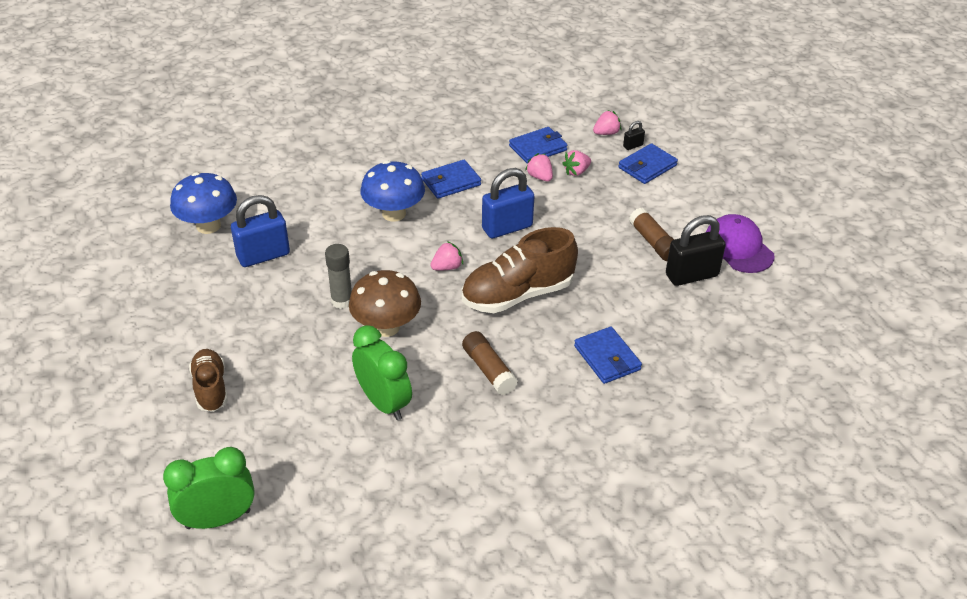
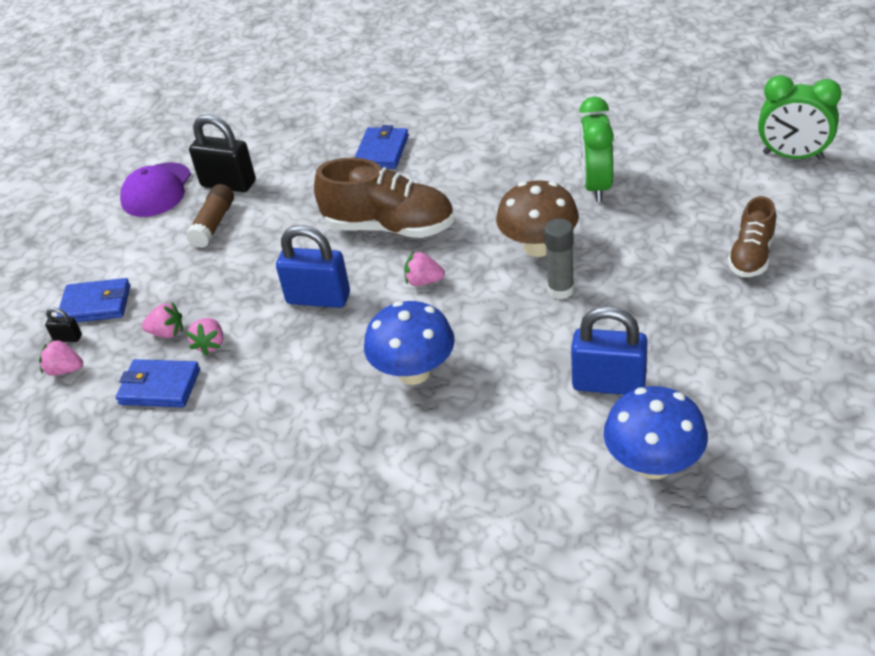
camera: 135 degrees left, 0 degrees up
(451, 182) = (308, 386): blue wallet -> none
(489, 370) = (484, 178): brown glue stick -> none

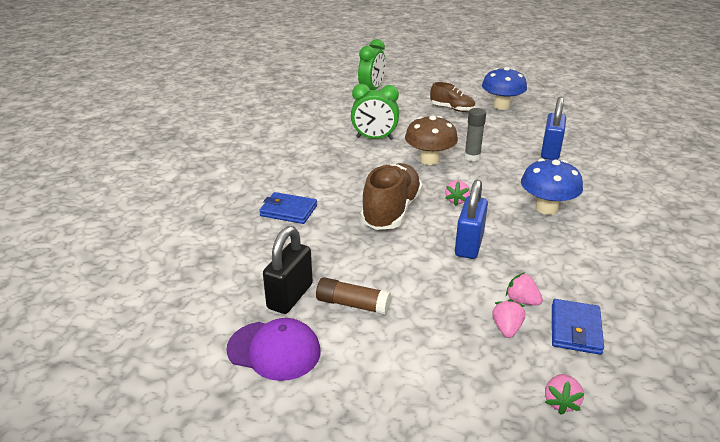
camera: 90 degrees left, 10 degrees down
(67, 338) = (513, 405): black padlock -> none
(96, 304) = (461, 386): blue wallet -> none
(210, 345) = (522, 301): pink strawberry -> pink strawberry turned 150 degrees counterclockwise
(653, 464) = (605, 147): blue mushroom -> blue mushroom (501, 106)

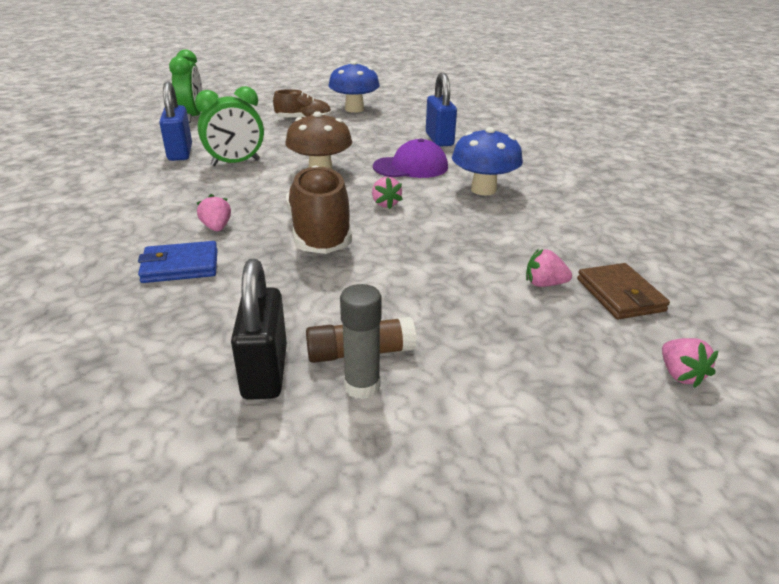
camera: 30 degrees left, 0 degrees up
(274, 350) = (298, 455): purple cap -> purple cap (411, 167)
(469, 245) = (439, 244): blue padlock -> blue padlock (180, 153)
(472, 157) = (365, 159): grey glue stick -> grey glue stick (362, 386)
(506, 328) = (556, 318): pink strawberry -> pink strawberry (217, 228)
(575, 329) = (620, 295): blue wallet -> brown wallet

